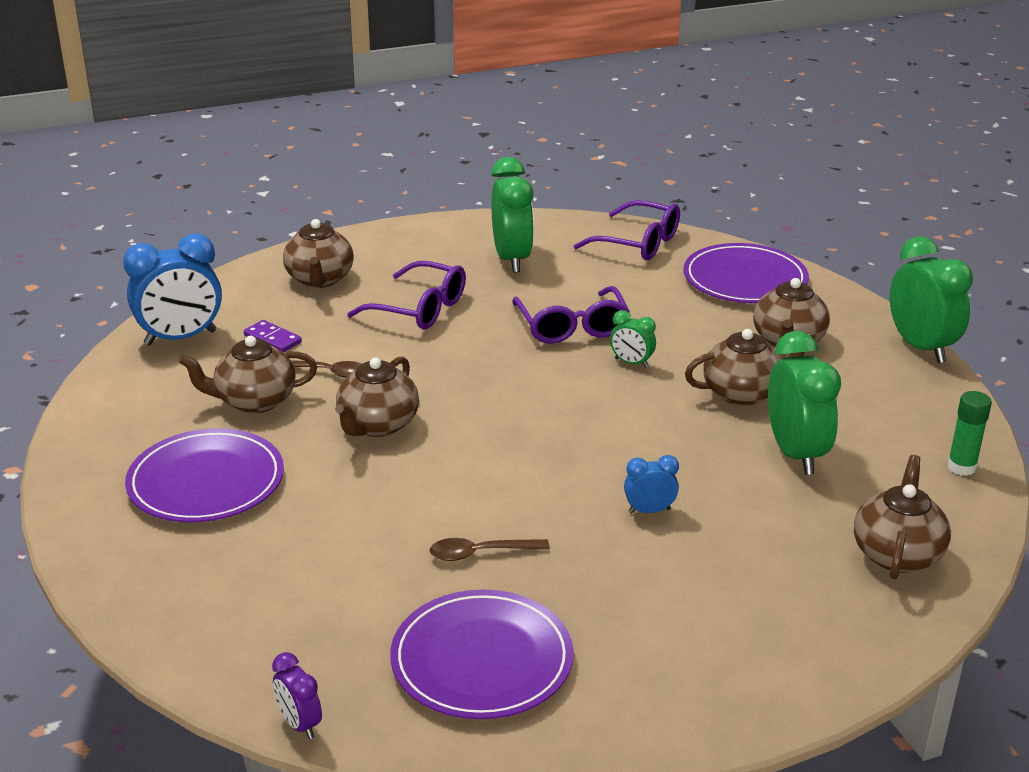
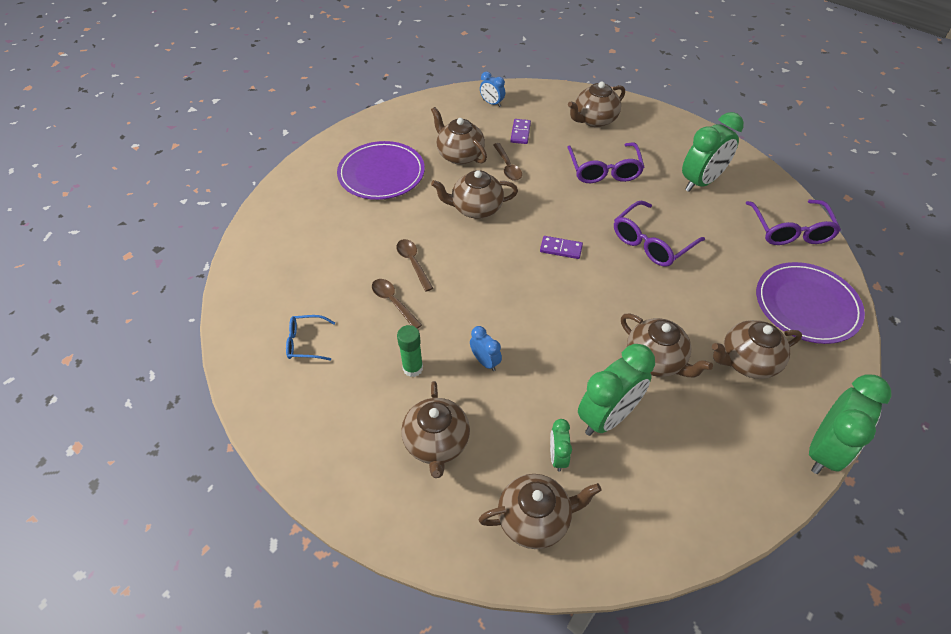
camera: 60 degrees right, 20 degrees up
(180, 338) = (492, 103): blue clock -> blue clock, size x0.50
(299, 724) = (225, 295): purple clock -> none
(424, 512) = (413, 263): none -> brown spoon
(482, 660) = (306, 342): purple plate -> blue glasses
(519, 389) = (561, 249): none -> purple domino
(631, 363) = (637, 288): green clock -> green clock (557, 457)
(745, 592) = (437, 443): none -> brown teapot
(961, 467) = (676, 531): green glue stick -> green glue stick (413, 368)

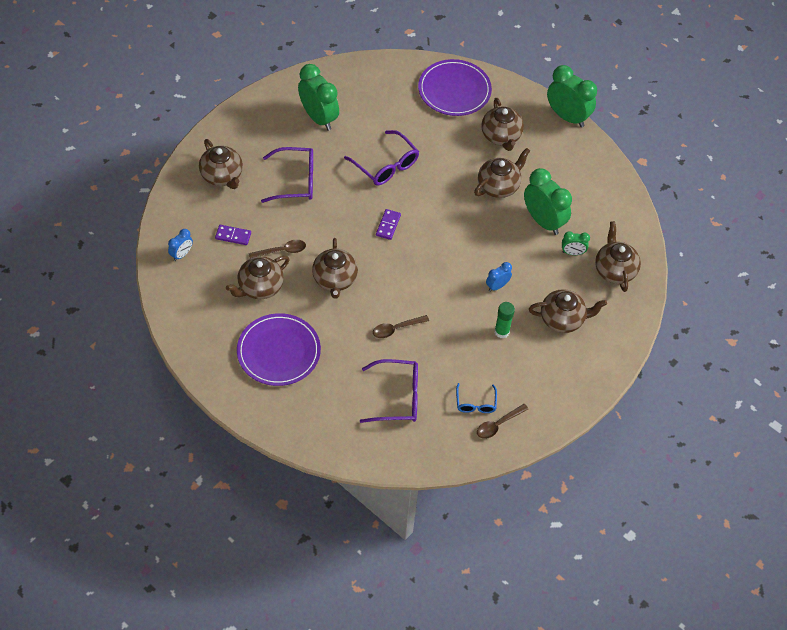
camera: 90 degrees left, 5 degrees up
(393, 302) = (438, 343): brown spoon -> brown spoon (498, 424)
(790, 230) = (379, 77): purple glasses -> purple glasses (397, 397)

